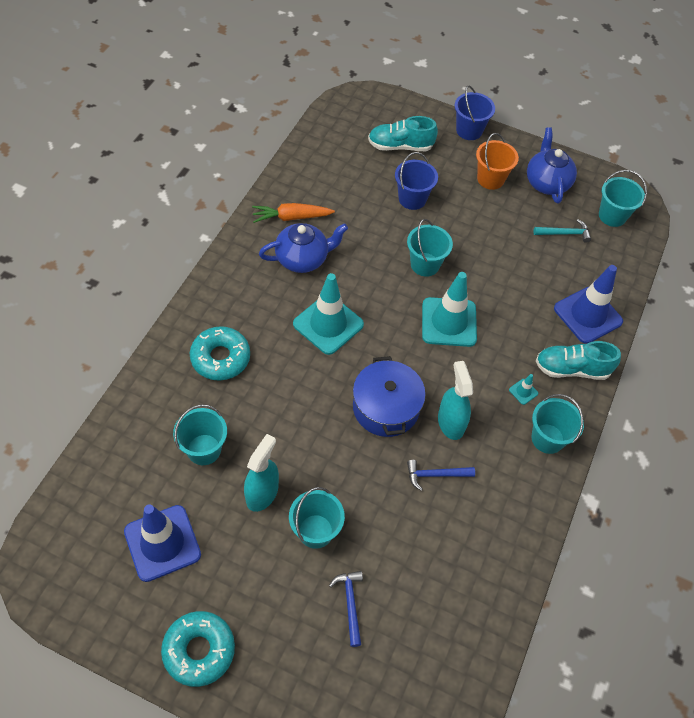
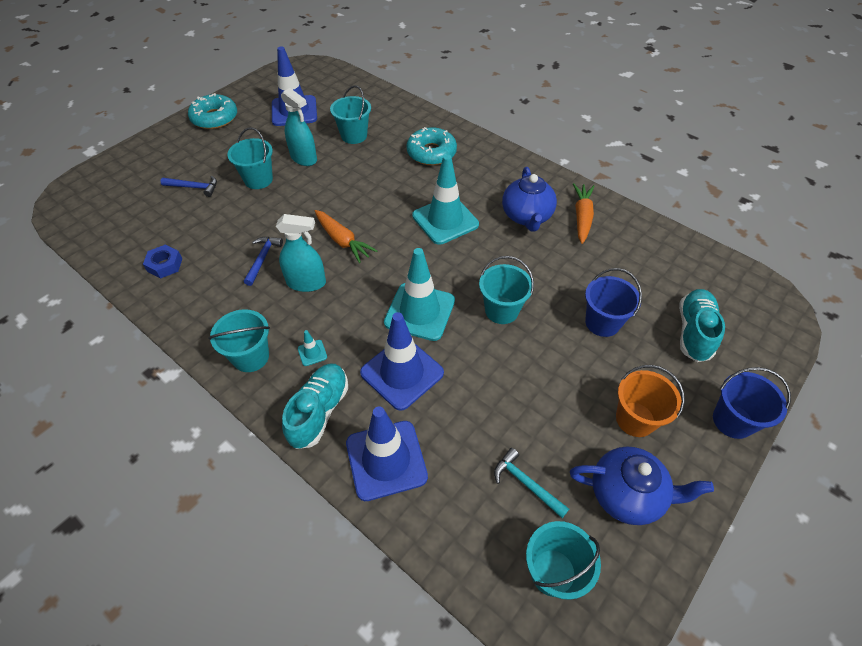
camera: 110 degrees right, 5 degrees down
(386, 407) = (343, 241): blue pot -> orange carrot
(478, 571) = (165, 265): none -> blue nut
(514, 321) = (402, 373): none -> blue traffic cone
(564, 233) = (526, 483): turquoise hammer -> turquoise hammer turned 120 degrees clockwise

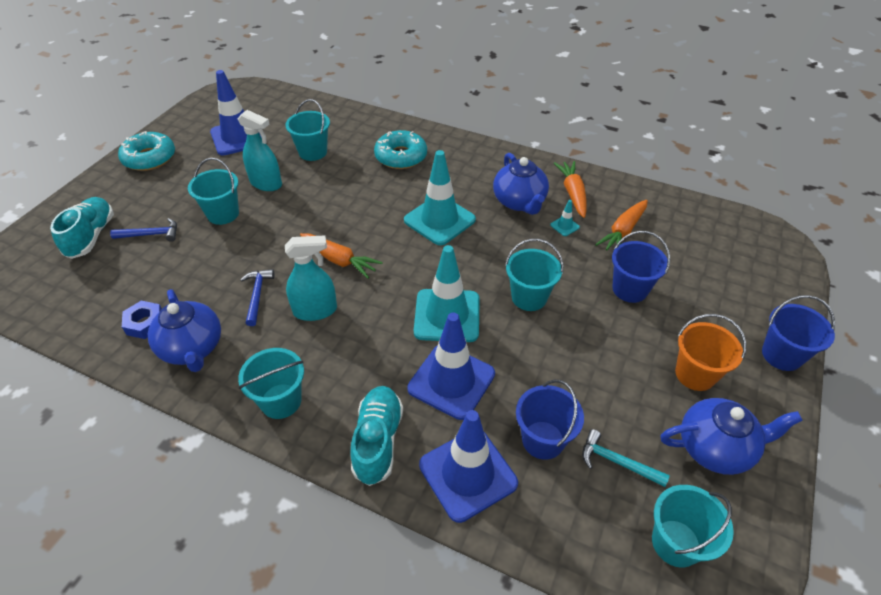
camera: 15 degrees left, 5 degrees down
(195, 294) = (192, 348): none -> blue teapot
(312, 353) = (348, 382): turquoise traffic cone -> turquoise traffic cone (564, 226)
(464, 446) = (543, 440): none -> blue bucket
(617, 264) = (622, 232): none -> orange carrot
(694, 332) = (716, 281): turquoise shoe -> turquoise shoe (91, 236)

